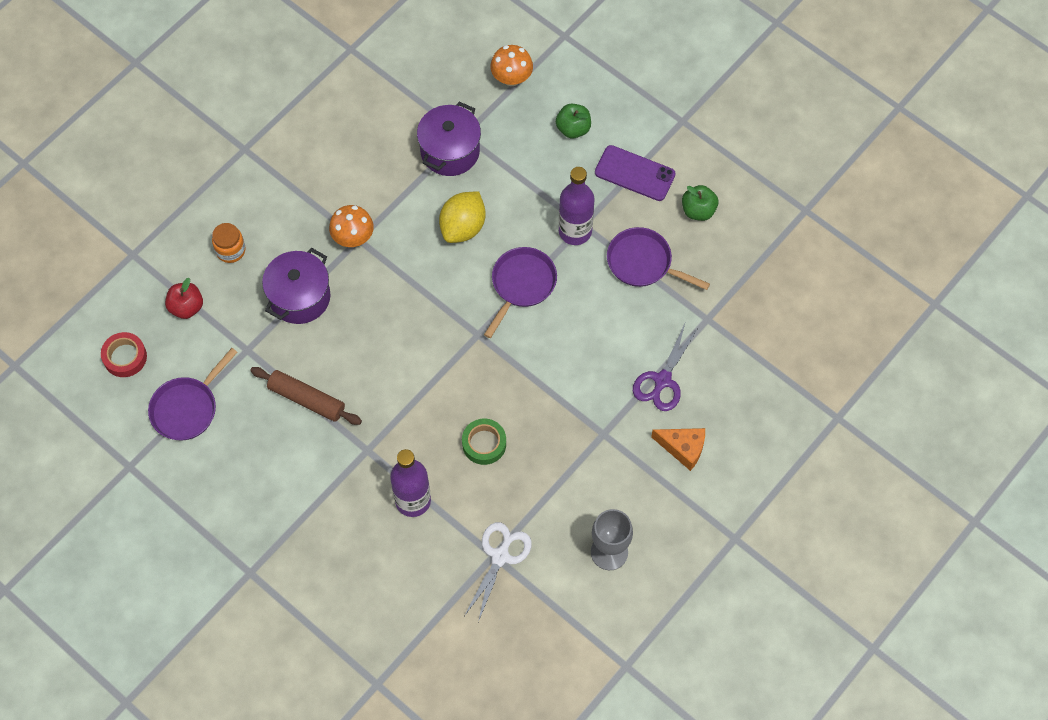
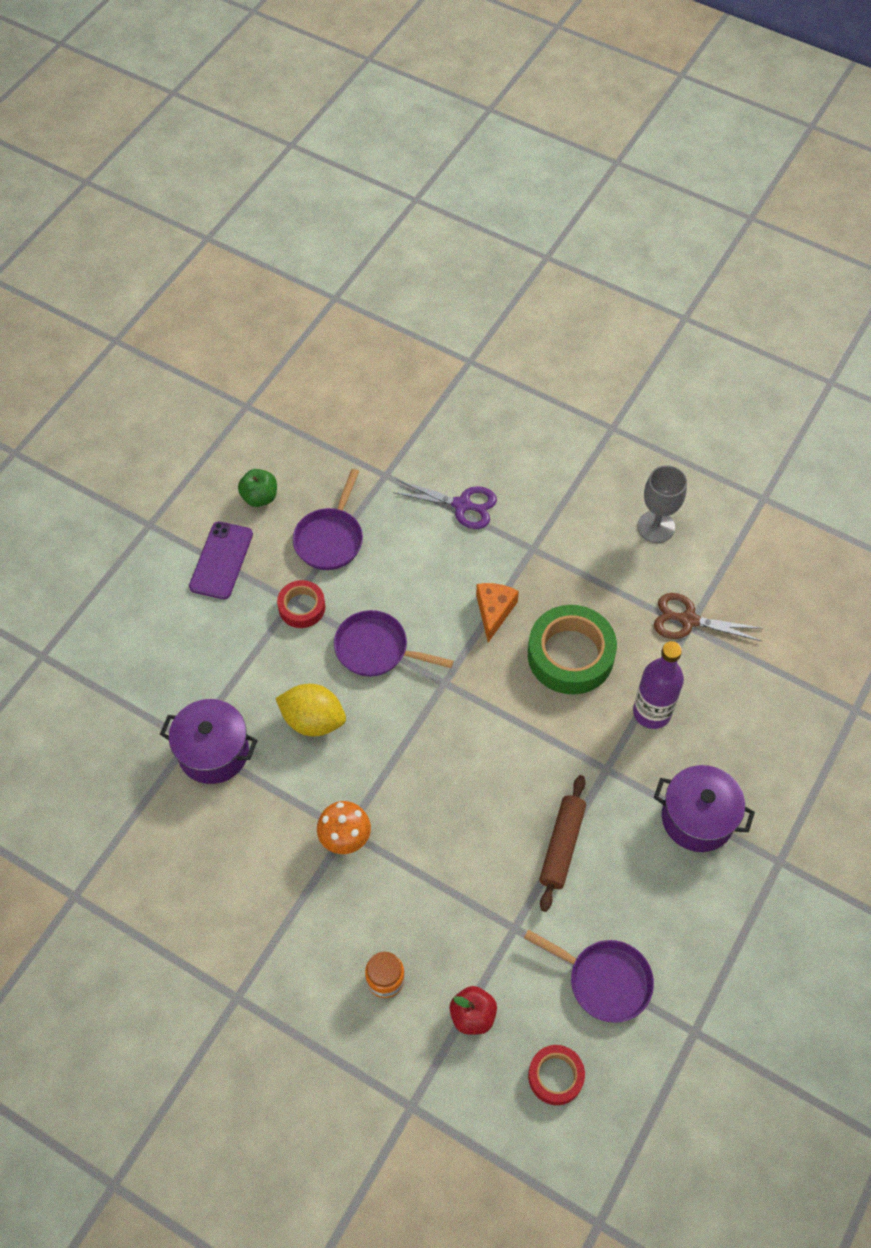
camera: 100 degrees left, 5 degrees down
(300, 297) = (434, 882): purple pot -> purple pot (697, 818)
(484, 444) = (570, 655): green tape -> green tape, size x1.82
(500, 556) = (688, 620): white scissors -> brown scissors
(511, 78) = (105, 702): orange mushroom -> none
(573, 129) = (169, 628): green apple -> none
(575, 231) = (302, 607): purple bottle -> red tape
(683, 448) = (531, 479): orange cheese -> orange cheese (494, 611)

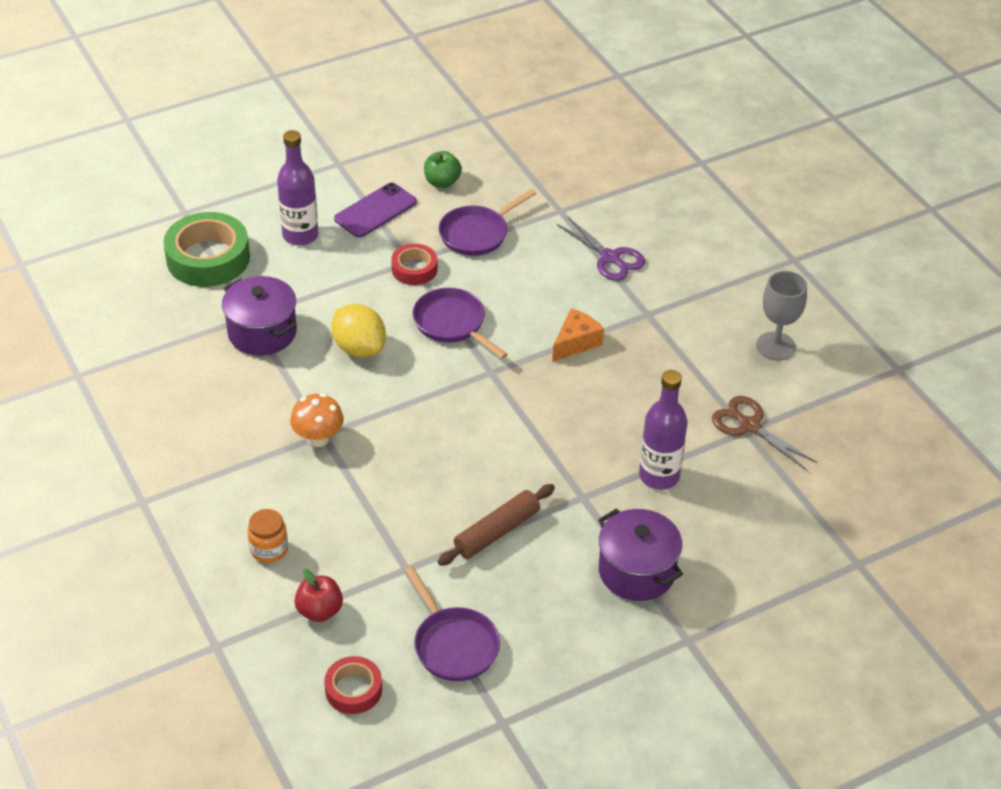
camera: 30 degrees right, 15 degrees down
(171, 624) = (300, 235): none -> purple bottle
(570, 655) = (618, 402): green tape -> green tape (208, 258)

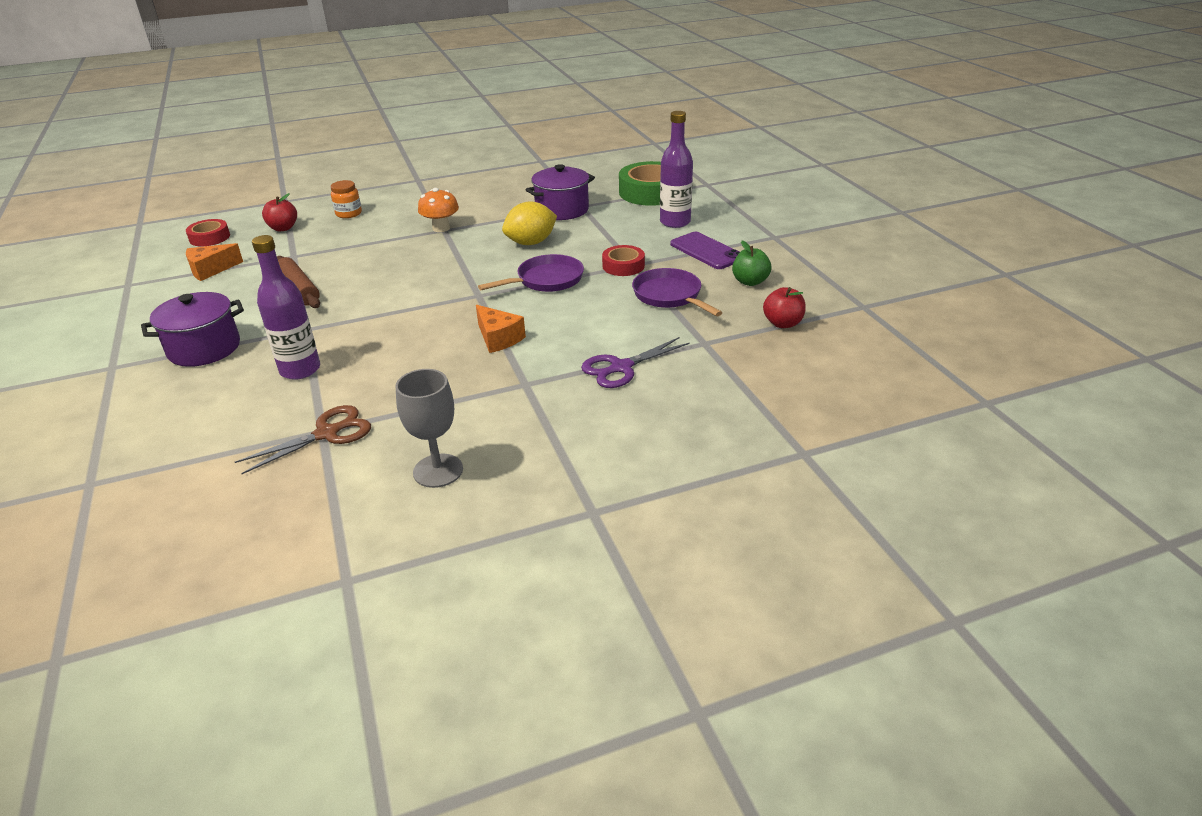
camera: 100 degrees right, 10 degrees down
(453, 645) = (211, 270): purple pan -> orange cheese
(520, 165) = (782, 323): none -> red apple

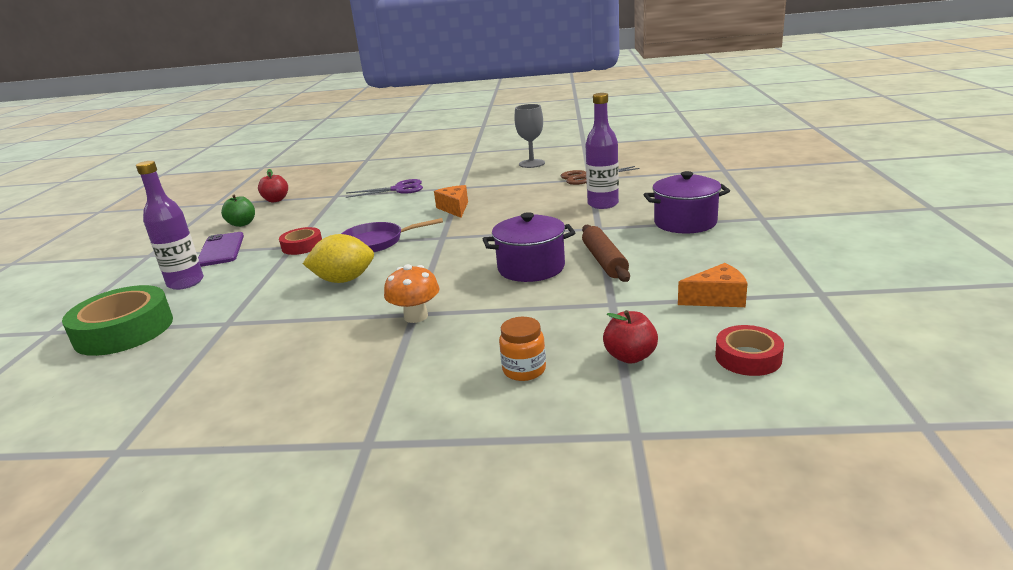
camera: 155 degrees left, 10 degrees down
(562, 210) = (256, 320): purple pot -> purple pot (531, 268)
(669, 296) = (309, 221): purple pan -> none

